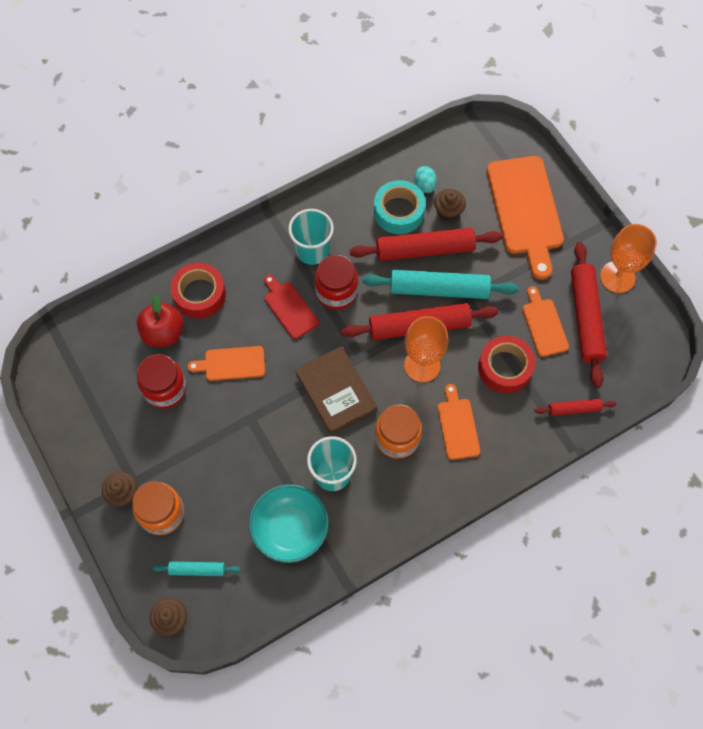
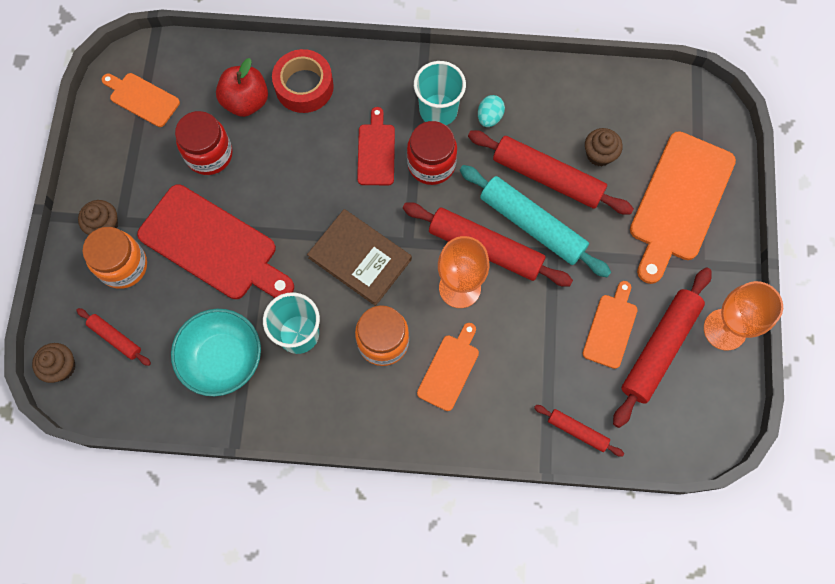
camera: 35 degrees right, 5 degrees up
(197, 569) = (115, 338): turquoise rolling pin -> red rolling pin
(220, 453) = (213, 245): none -> red cutting board
(231, 363) = (284, 169): orange cutting board -> orange cutting board (142, 98)
(336, 391) = (360, 258): brown book -> brown book turned 60 degrees counterclockwise
(399, 212) = (550, 124): turquoise tape -> none
(424, 185) = (595, 114): turquoise egg -> turquoise egg (489, 117)
(505, 368) = (539, 344): red tape -> none

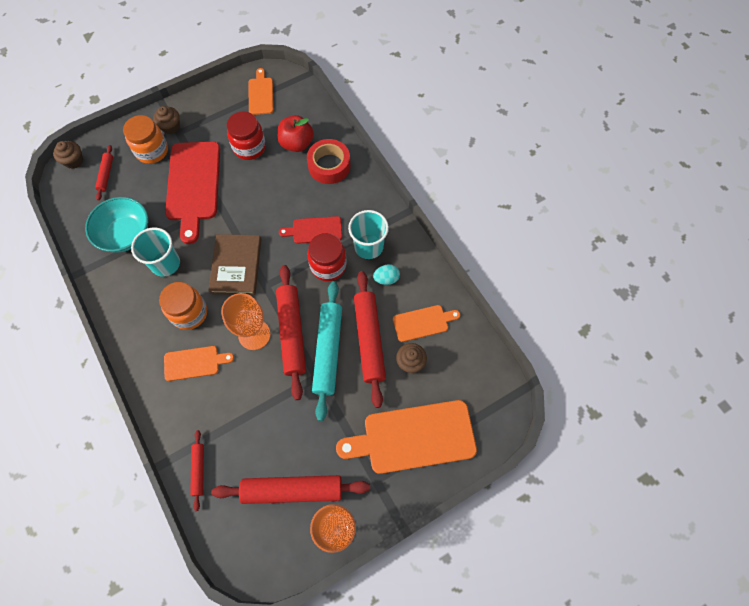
camera: 55 degrees right, 5 degrees down
(376, 151) = (314, 230): red cutting board -> red cutting board turned 150 degrees counterclockwise
(611, 328) = (287, 447): orange cutting board -> orange cutting board (423, 323)

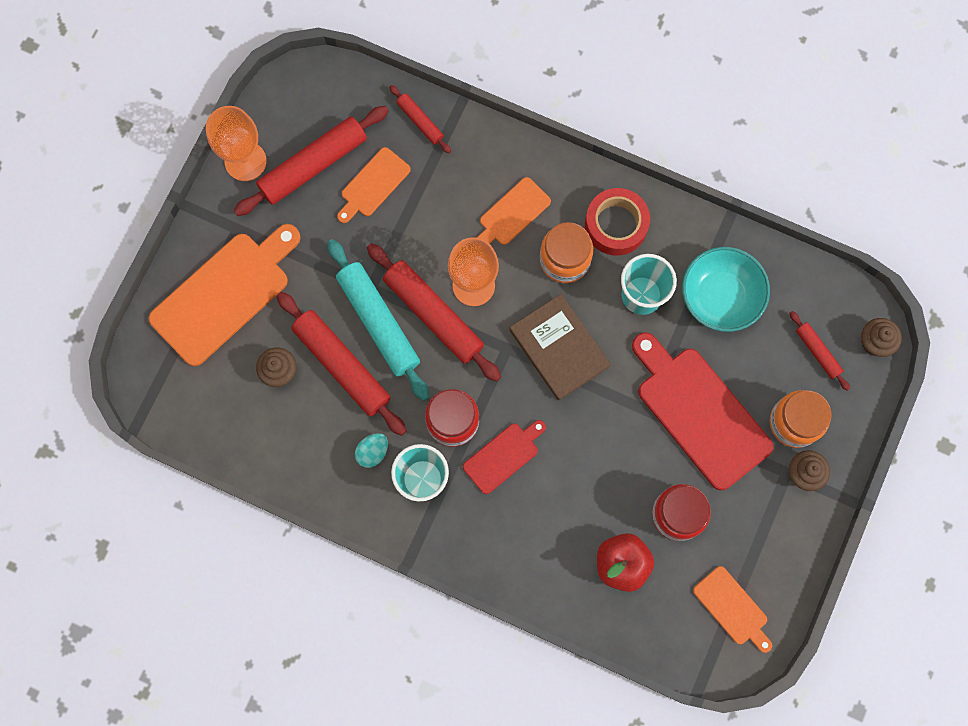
camera: 145 degrees right, 10 degrees up
(329, 166) = (554, 559): red tape -> red tape (616, 225)
(423, 323) = (294, 427): orange cutting board -> orange cutting board (373, 184)

